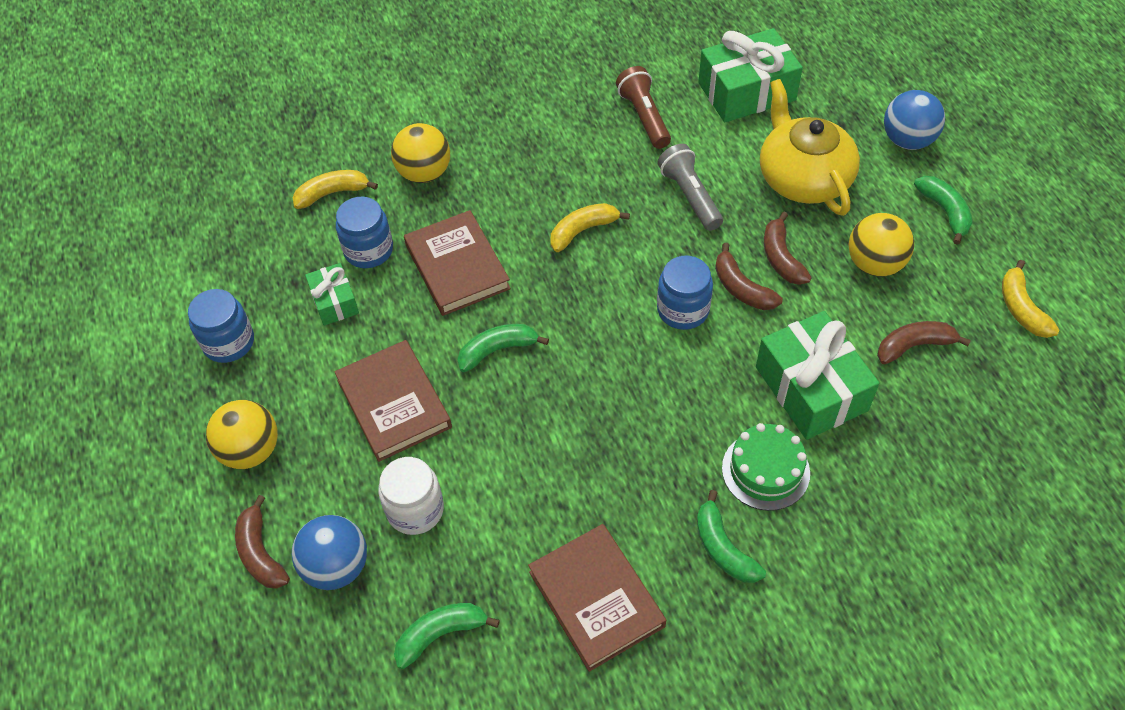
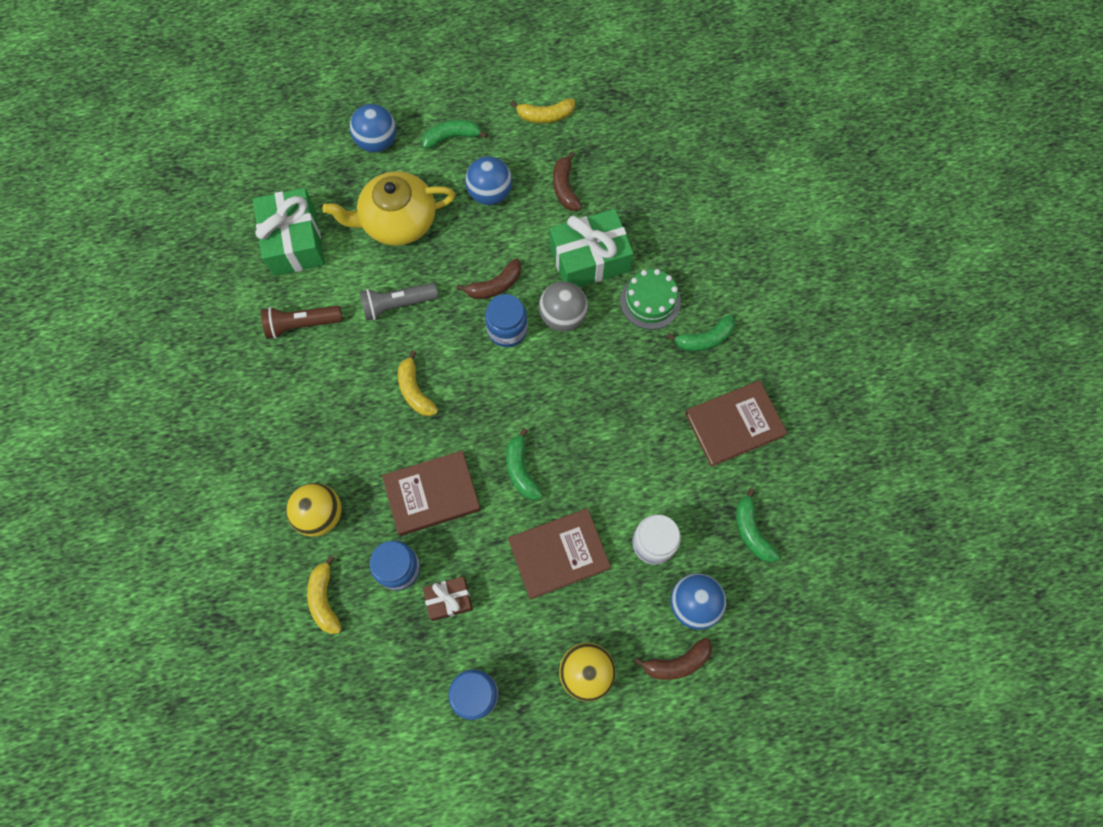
camera: 85 degrees left, 15 degrees up
(334, 302) = (449, 600): green gift -> brown gift
(716, 368) = (562, 316): none -> grey ball
(781, 258) = (472, 253): brown banana -> none
(874, 264) = (490, 193): yellow ball -> blue ball

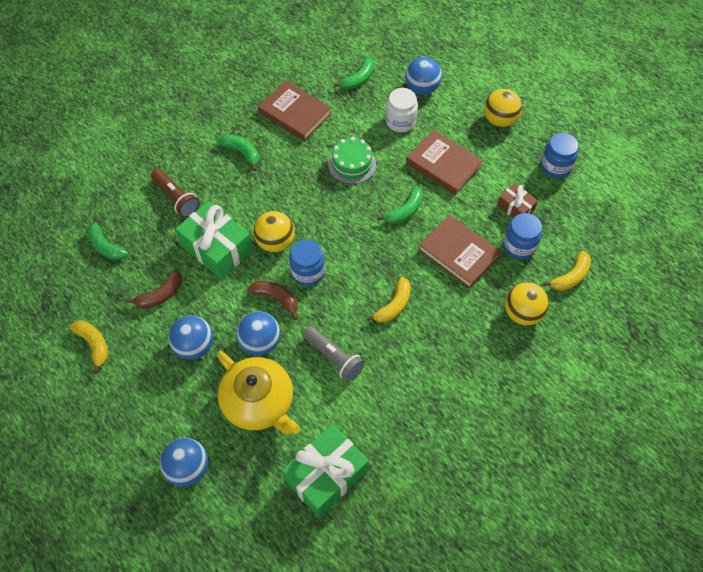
camera: 120 degrees left, 10 degrees down
(302, 324) = (395, 419): brown flashlight -> brown flashlight (176, 198)
(452, 137) = (152, 407): green banana -> green banana (106, 246)
(457, 249) = (260, 342): none -> blue ball
(562, 316) = (275, 242): grey ball -> yellow ball
(650, 301) = (231, 195): green cake -> green cake (352, 164)
(677, 663) = (460, 82): brown banana -> none

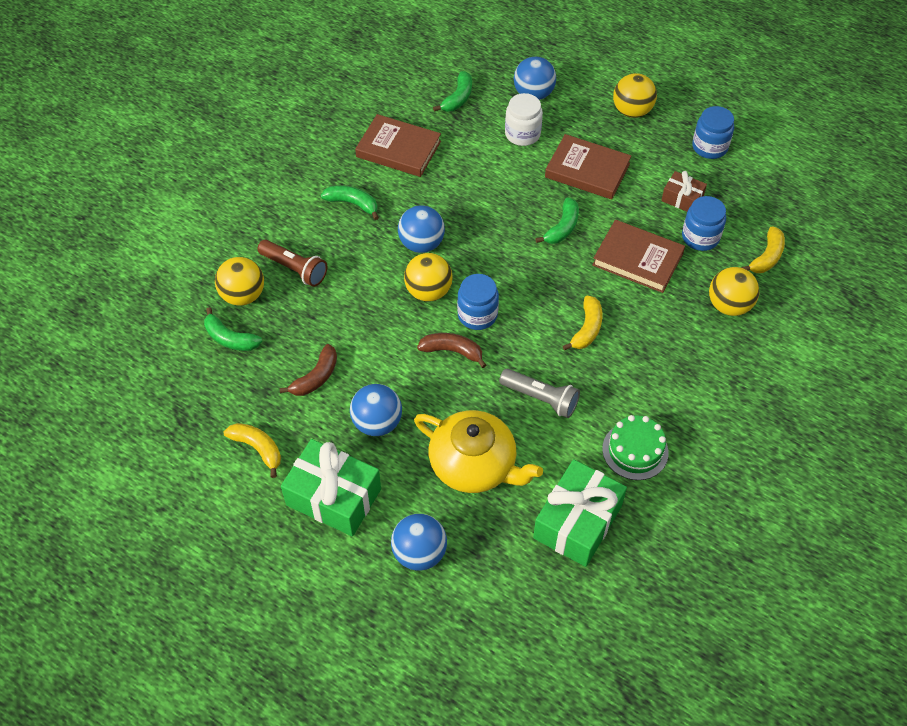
camera: 15 degrees left, 5 degrees down
(129, 211) = (243, 295): none -> yellow ball
(217, 248) = (363, 312): green gift -> green gift (333, 497)
(260, 342) = (451, 401): blue ball -> blue ball (421, 244)
(352, 164) = (484, 190): green cake -> green cake (635, 450)

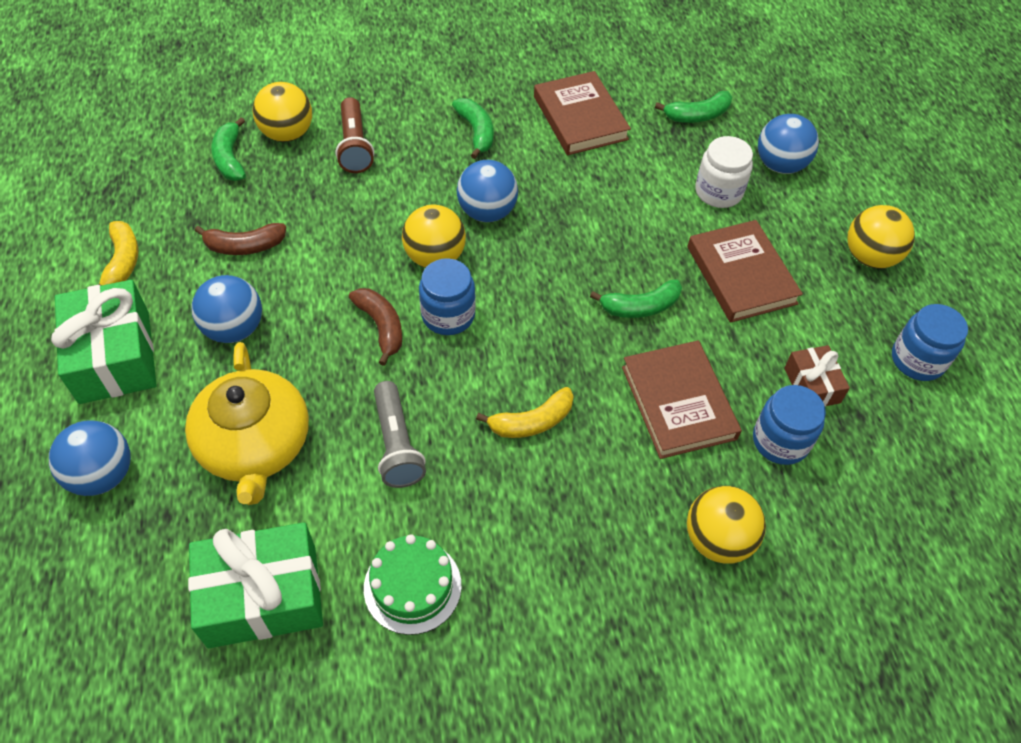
camera: 45 degrees right, 0 degrees up
(766, 257) = (834, 530): yellow banana -> none

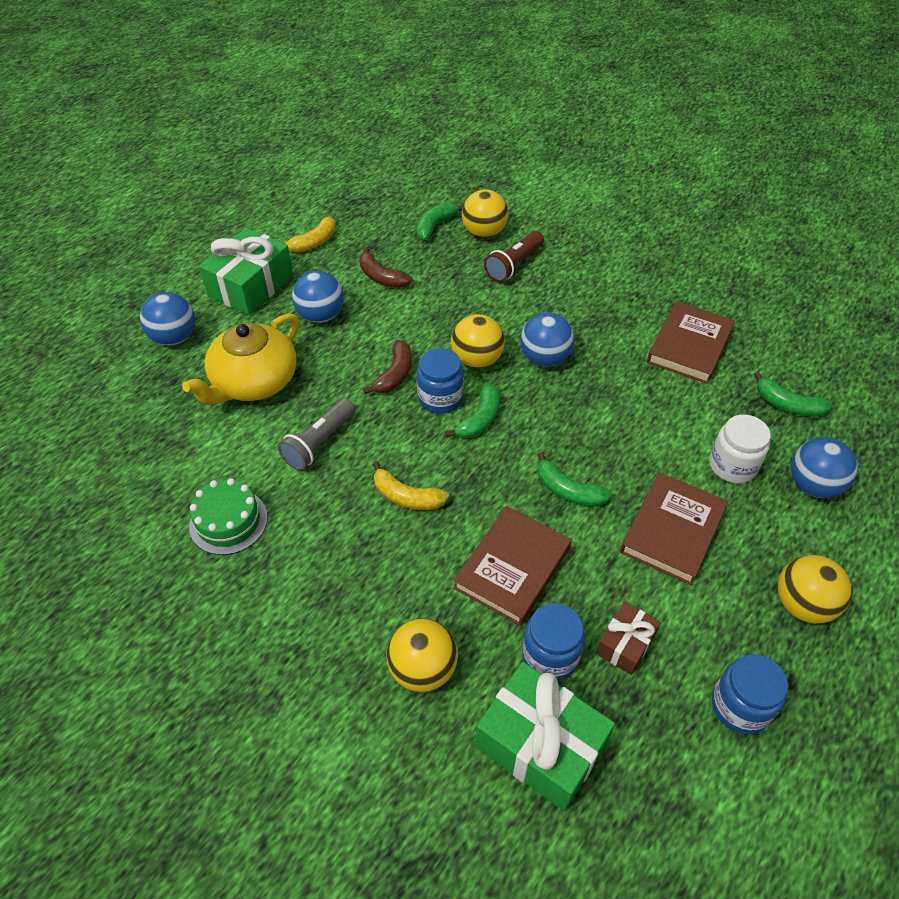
camera: 50 degrees right, 5 degrees down
(263, 596) = (161, 457): green gift -> green gift (540, 745)
(476, 132) = (602, 307): green banana -> green banana (480, 419)

